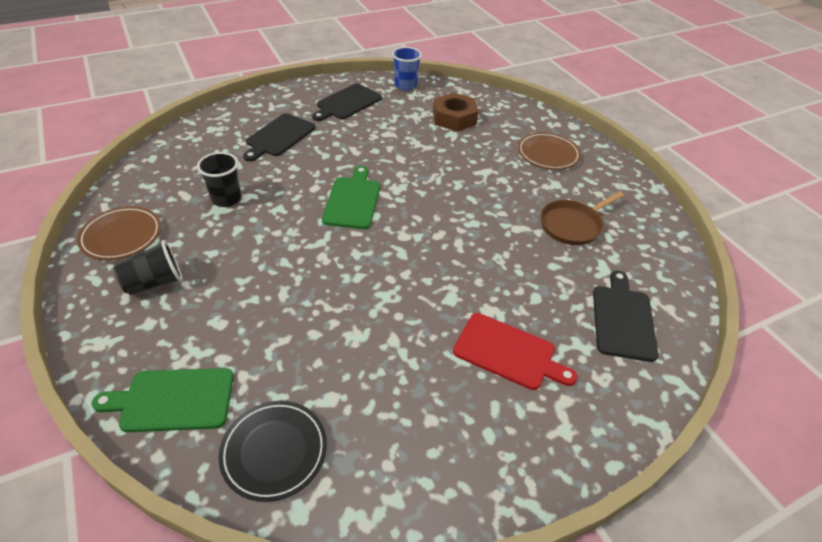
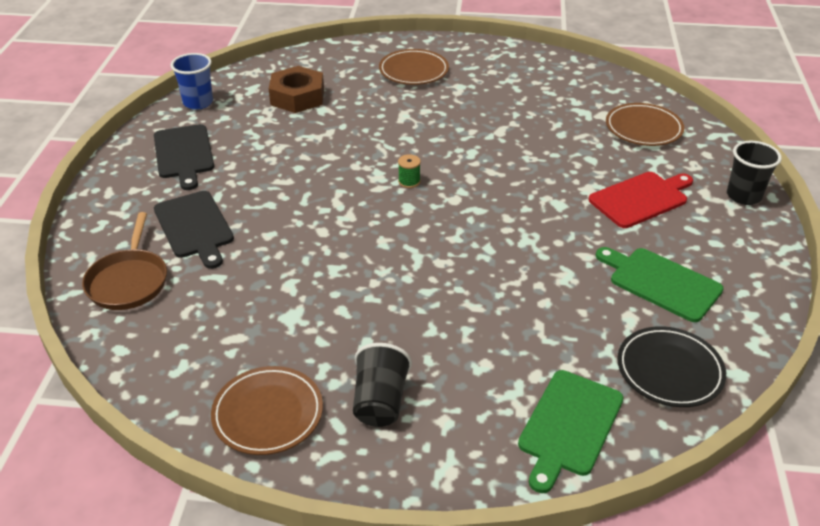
camera: 55 degrees left, 5 degrees down
(226, 199) = (278, 304): black cup -> black cup (743, 196)
(353, 200) = (370, 212): green cutting board -> green cutting board (661, 282)
(405, 205) = (409, 181): none -> green spool
(572, 225) = (520, 102): brown pan -> brown pan (128, 281)
(623, 319) = (643, 129): black cutting board -> brown plate

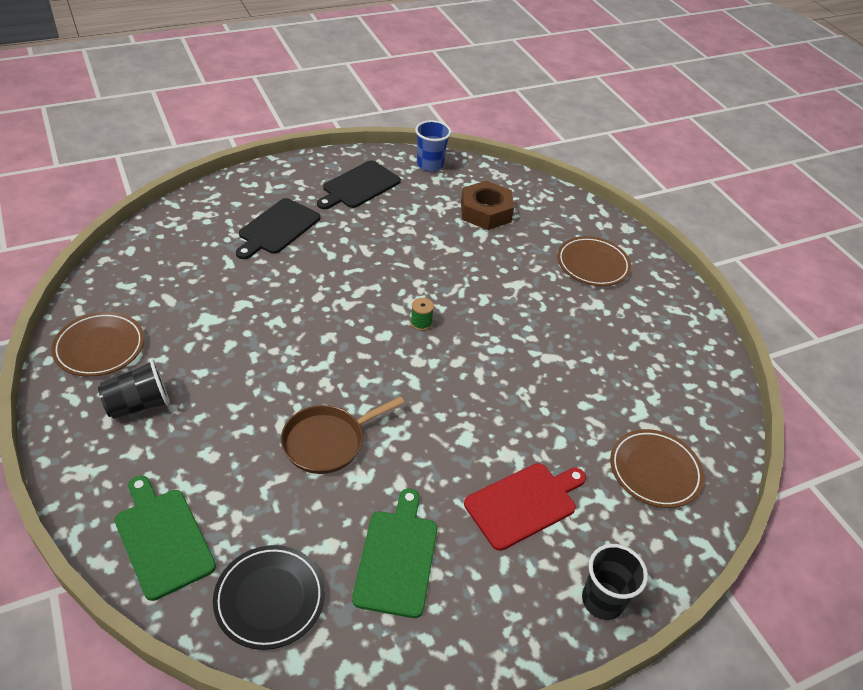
camera: 55 degrees right, 5 degrees up
(128, 281) = (199, 223): brown pan -> brown pan (327, 442)
(568, 426) = (163, 538): green cutting board -> green cutting board turned 60 degrees clockwise
(641, 199) = (524, 504): red cutting board -> red cutting board turned 60 degrees counterclockwise

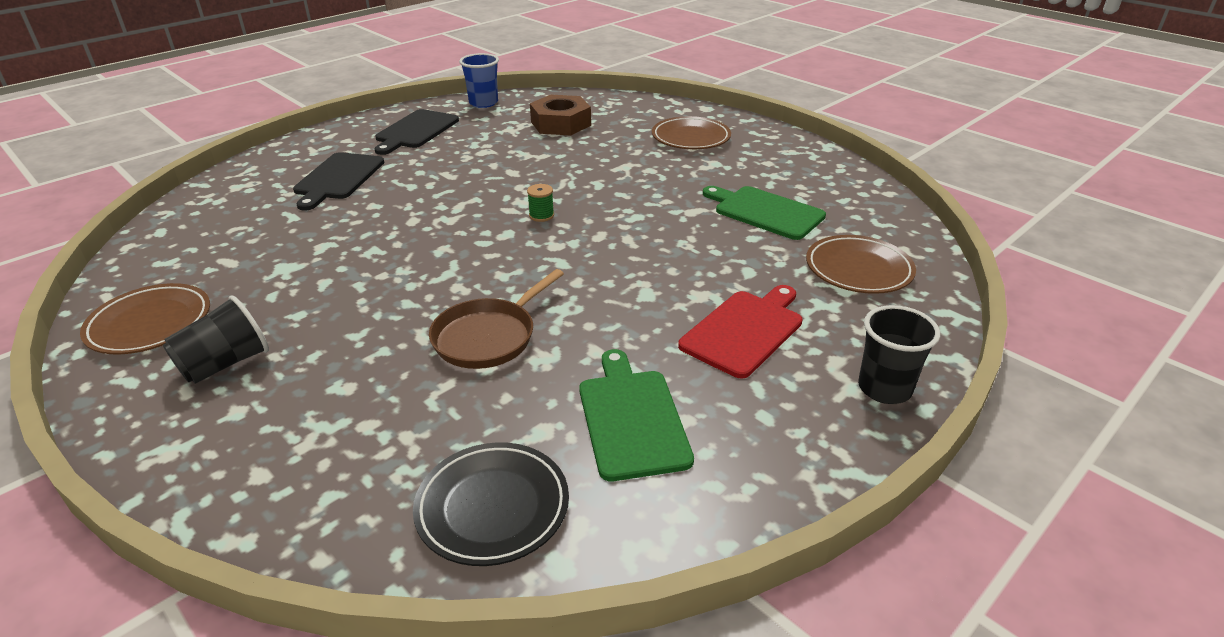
camera: 15 degrees left, 10 degrees down
(163, 538) = (314, 488): green cutting board -> green cutting board (765, 212)

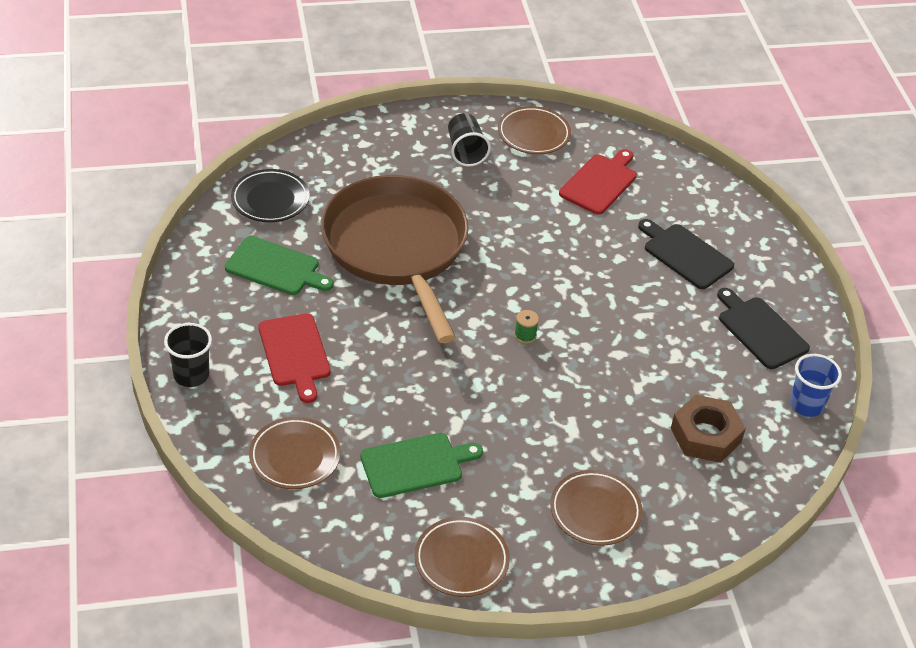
camera: 120 degrees right, 10 degrees up
(240, 249) = (600, 182): none -> red cutting board
(488, 337) = (397, 248): brown pan -> brown pan, size x2.15
(814, 166) = (461, 560): none -> brown plate

